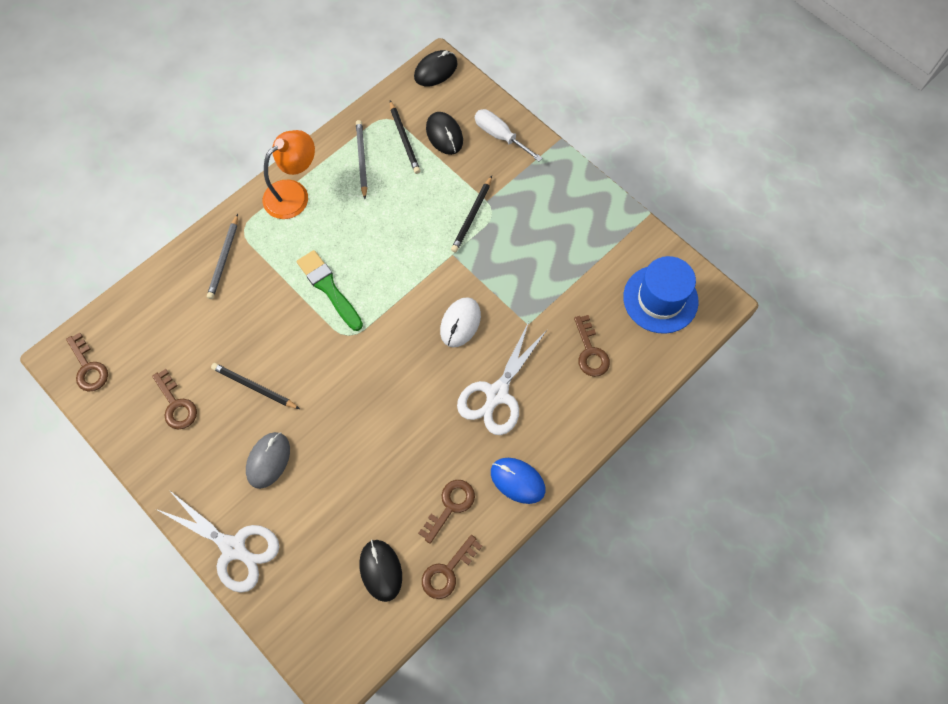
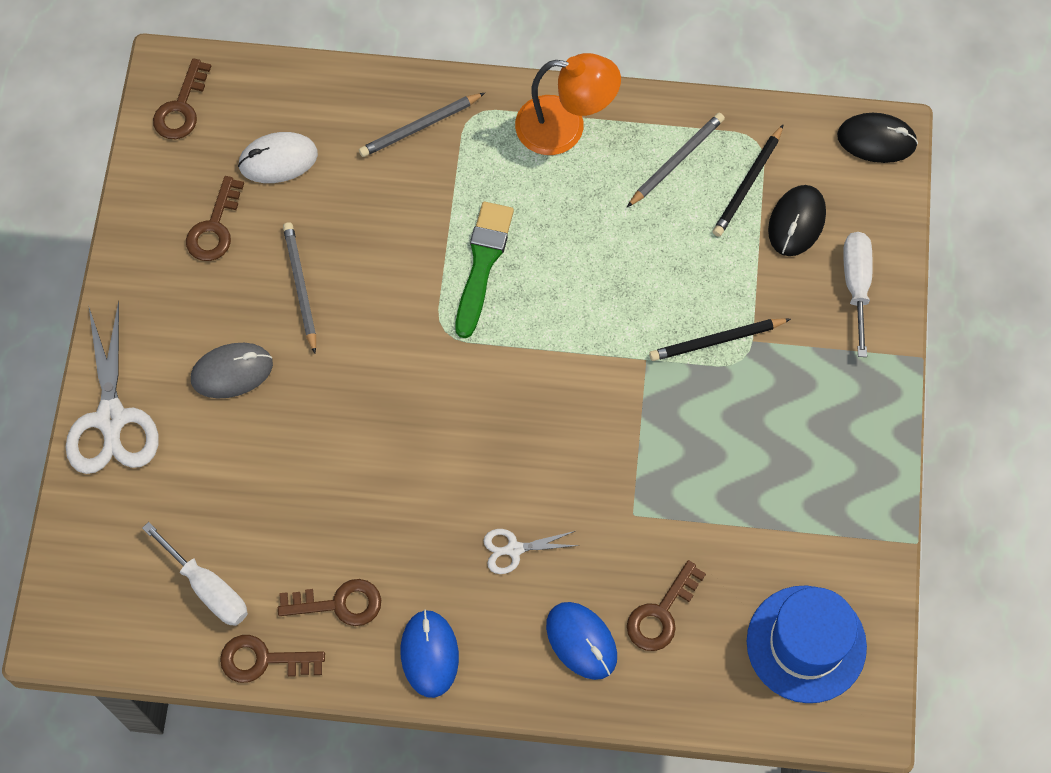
camera: 50 degrees right, 0 degrees up
(254, 387) = (301, 287): black pencil -> grey pencil
(380, 570) = (208, 588): black mouse -> white screwdriver
(460, 323) = (566, 439): white mouse -> white mouse (278, 160)
(497, 395) = (513, 549): white scissors -> white scissors, size x0.50
(573, 400) = (581, 641): none -> blue mouse

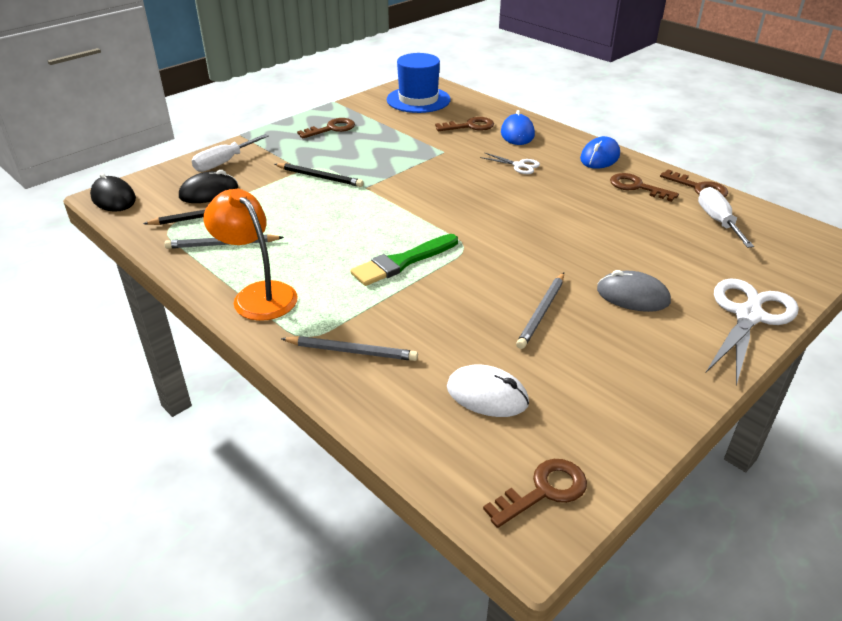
camera: 140 degrees left, 30 degrees down
(214, 227) = (582, 381): brown key -> brown key (331, 129)

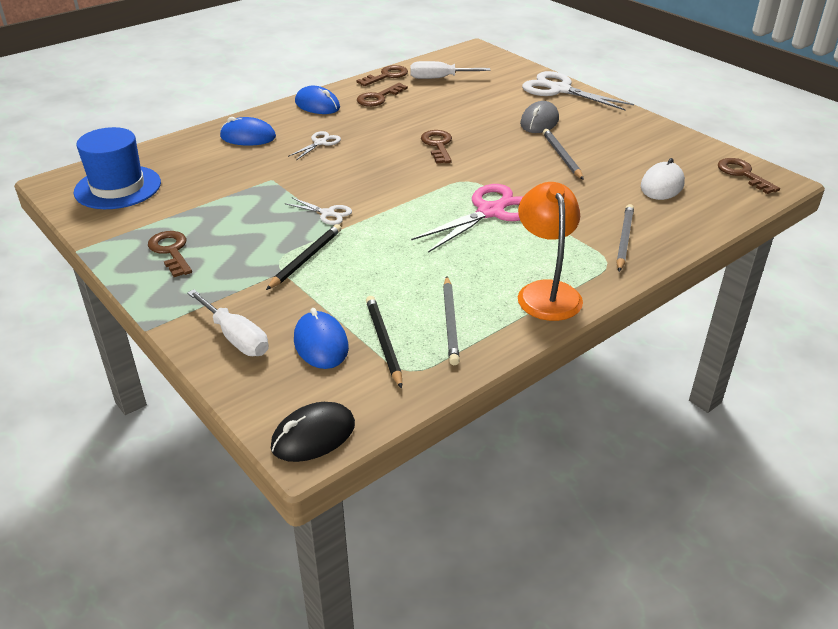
camera: 85 degrees left, 0 degrees up
(209, 192) = (321, 344): black mouse -> blue mouse
(258, 294) = (546, 292): orange lamp -> orange lamp turned 120 degrees clockwise
(390, 180) = (328, 213): none -> white scissors
(402, 262) = (491, 212): green brush -> pink scissors
(469, 126) = (215, 160): brown key -> brown key (438, 145)
(542, 312) = (562, 156): grey pencil -> grey pencil turned 135 degrees counterclockwise

